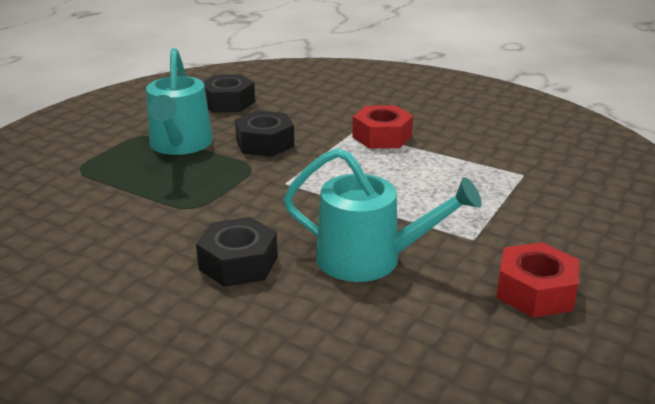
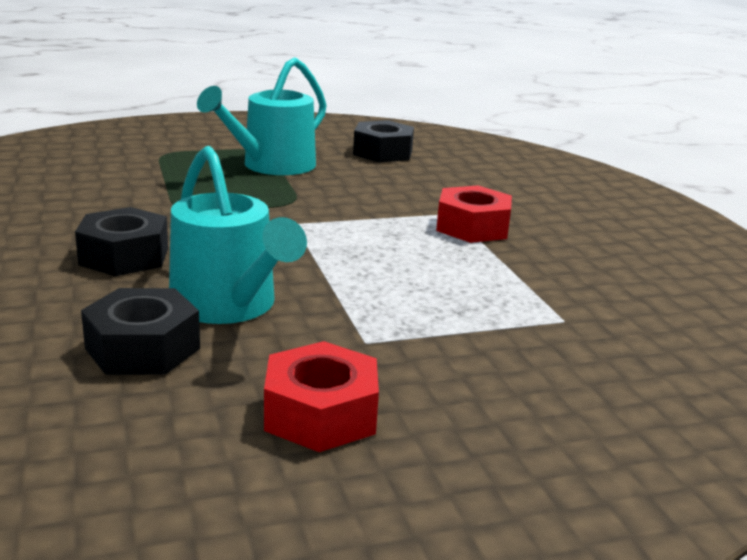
camera: 40 degrees right, 5 degrees down
(265, 143) = (345, 190): black nut -> black nut (143, 348)

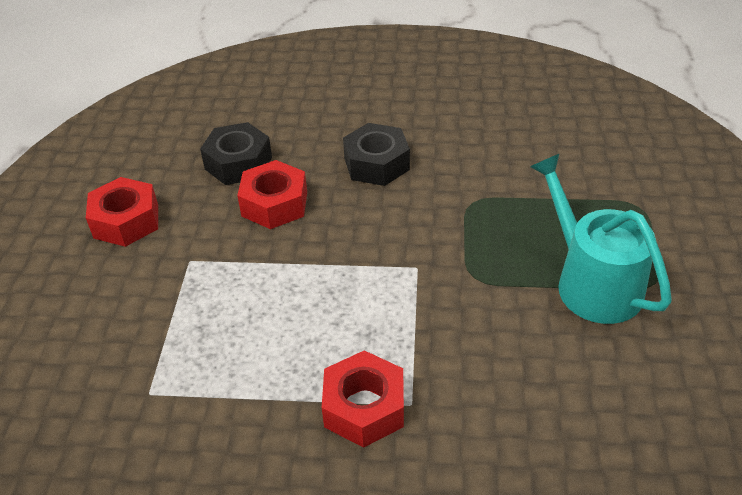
camera: 115 degrees right, 20 degrees up
(228, 305) = (274, 204): turquoise watering can -> red nut
(383, 152) = (649, 407): black nut -> none

